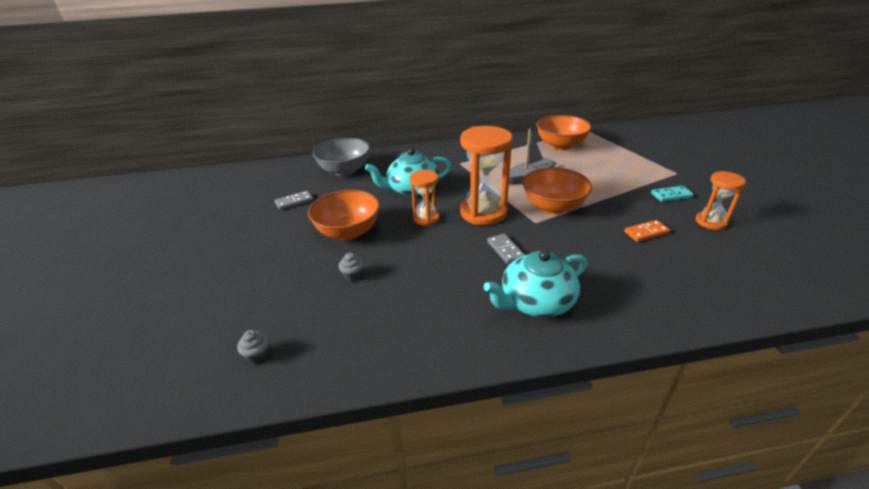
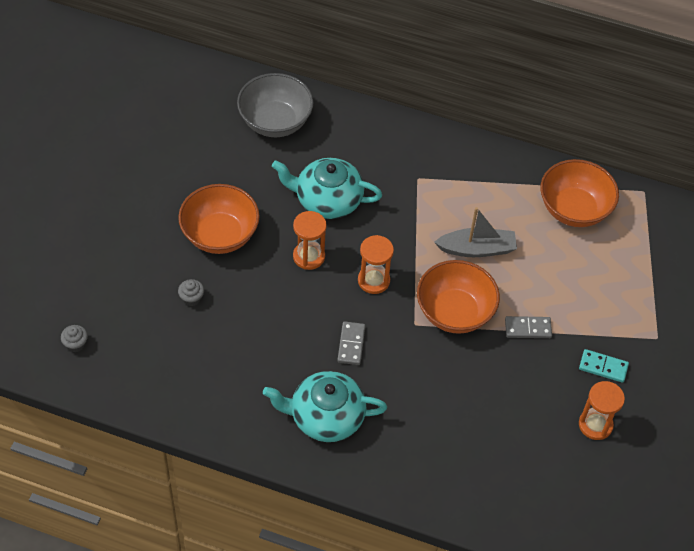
camera: 25 degrees right, 20 degrees up
(294, 202) = (191, 154): grey domino -> grey domino (528, 328)
(483, 213) = (373, 280): orange hourglass -> orange hourglass, size x0.57
(646, 232) = (511, 400): orange domino -> none

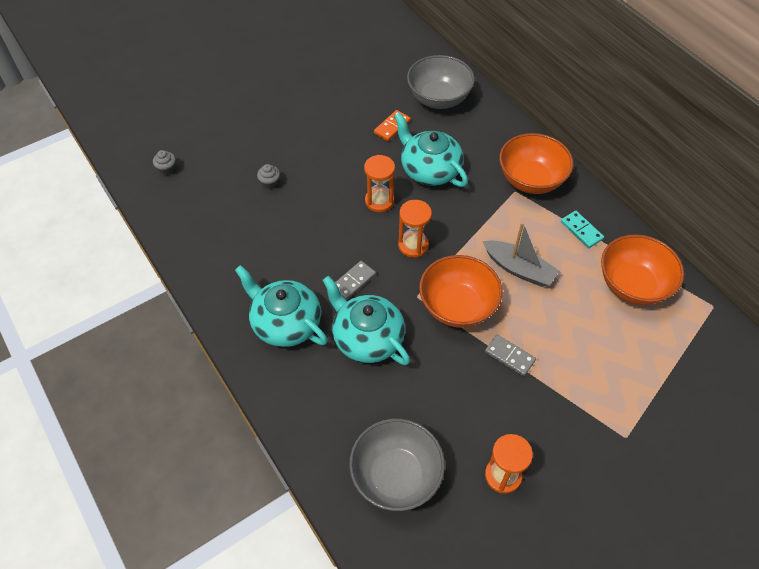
camera: 40 degrees right, 0 degrees up
(220, 235) = (329, 152): orange bowl -> orange bowl (531, 180)
(256, 176) = (392, 127): none -> orange domino
(405, 385) = (367, 338): none -> turquoise teapot
(520, 478) = (396, 476): none -> grey bowl
(603, 367) = (552, 430): turquoise domino -> turquoise domino (581, 230)

